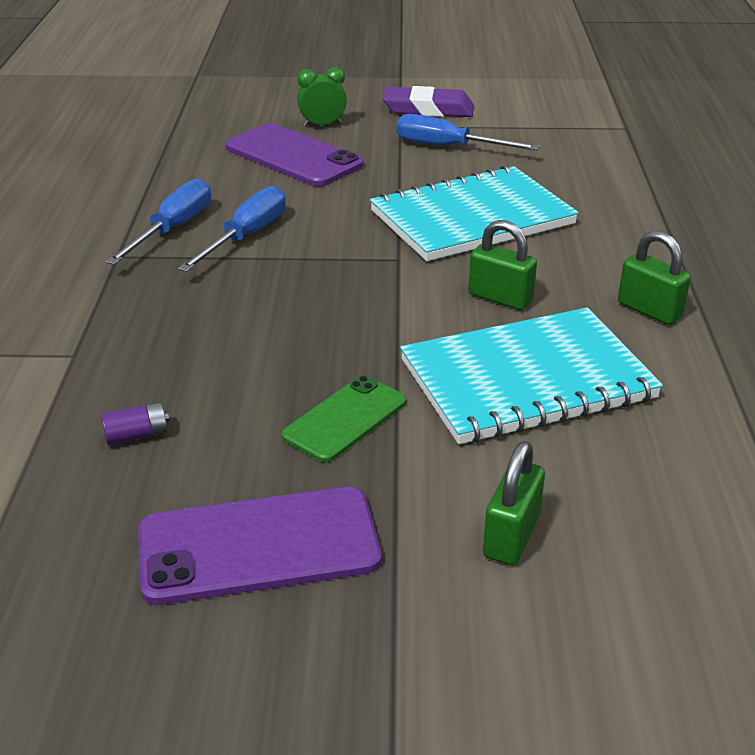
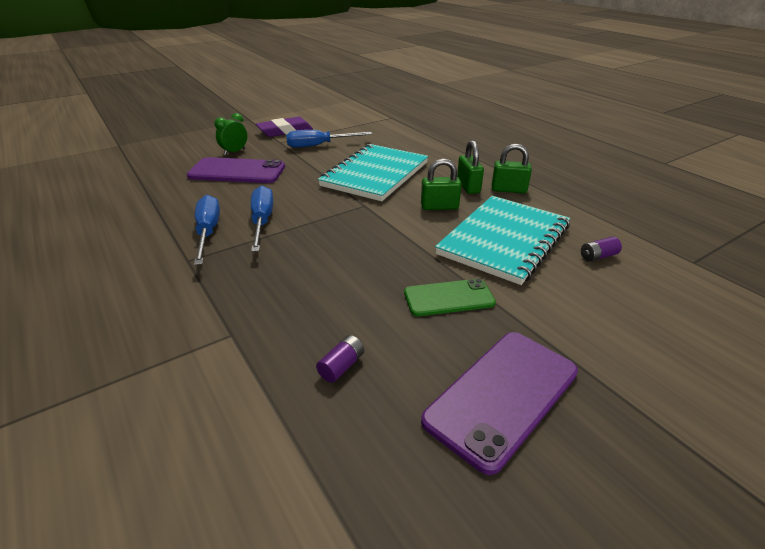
camera: 35 degrees left, 0 degrees up
(345, 419) = (449, 298): green phone -> green phone turned 75 degrees clockwise
(511, 536) = (605, 320): green padlock -> green padlock (468, 186)
(638, 459) = (598, 256): none -> purple battery

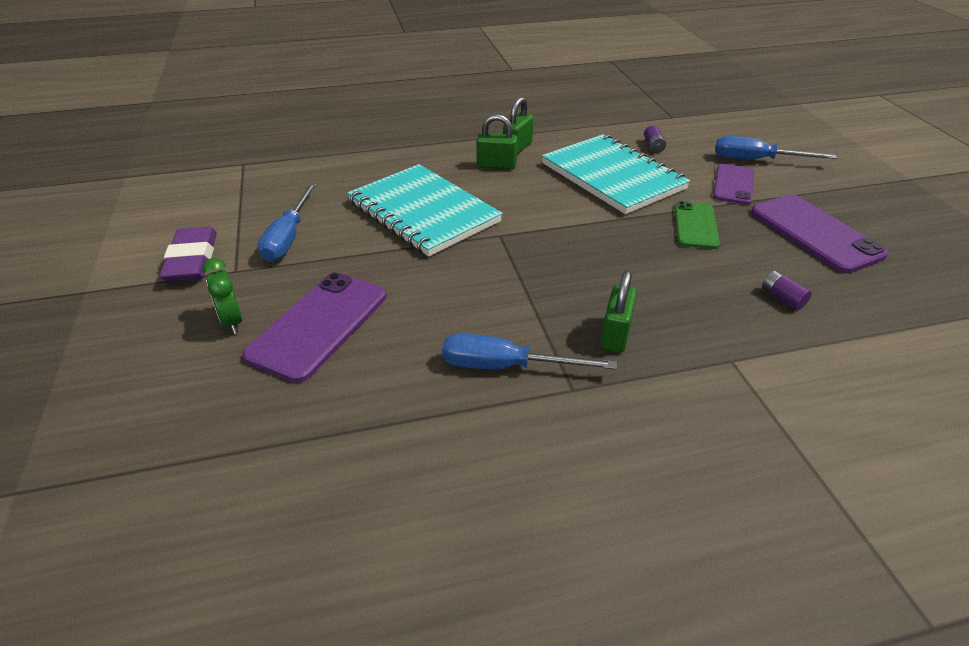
camera: 70 degrees left, 5 degrees up
(262, 221) = (499, 316): blue screwdriver -> blue screwdriver (756, 160)
(439, 207) = (531, 191): green padlock -> green padlock (615, 334)
(566, 319) = (733, 184): none -> purple phone

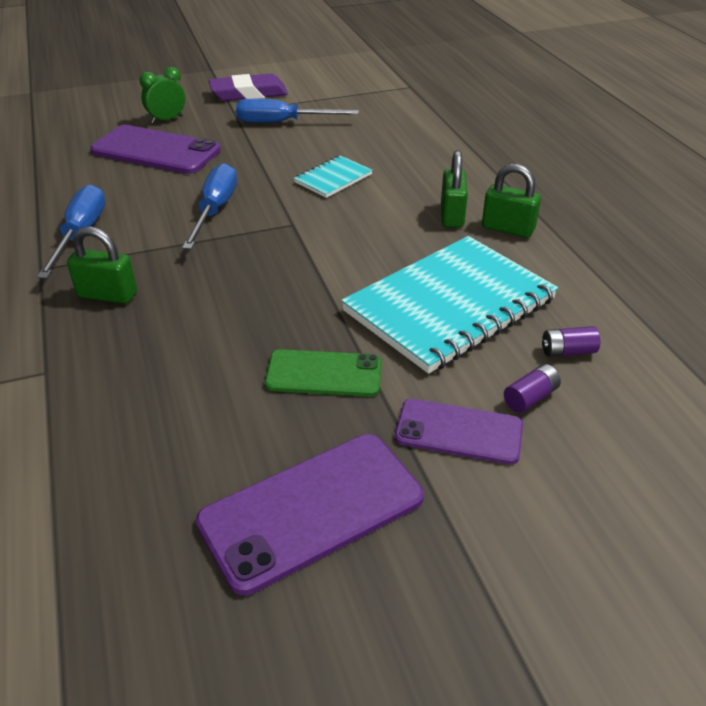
camera: 85 degrees right, 0 degrees up
(423, 212) = (333, 178): turquoise notebook -> turquoise notebook, size x0.46
(756, 160) = (566, 478): blue screwdriver -> blue screwdriver (215, 210)
(782, 298) = (146, 435): purple battery -> purple battery (530, 397)

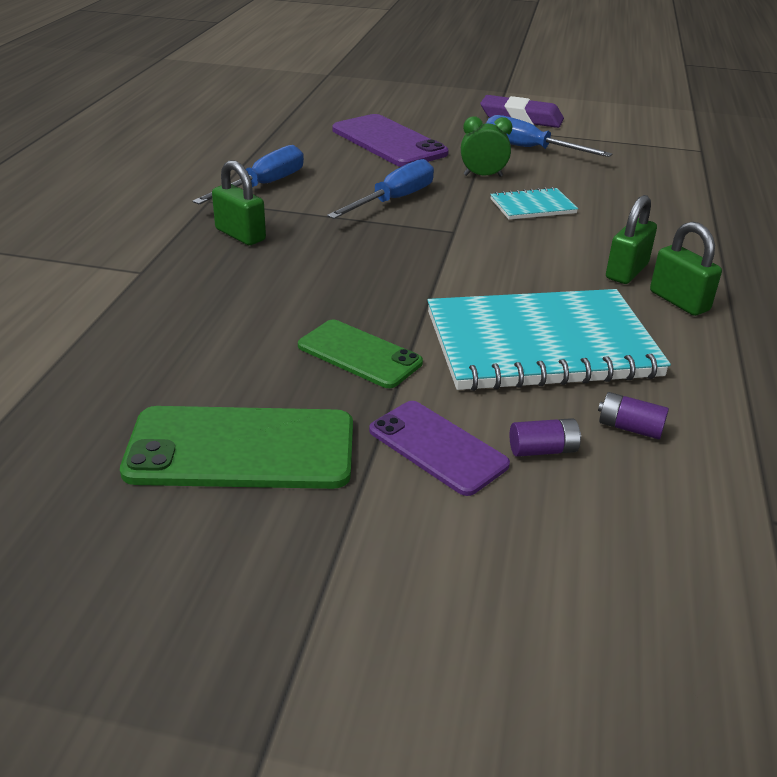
camera: 30 degrees right, 5 degrees down
(167, 120) = (422, 121): green clock -> green clock (483, 176)
(311, 509) = (241, 448): purple phone -> green phone

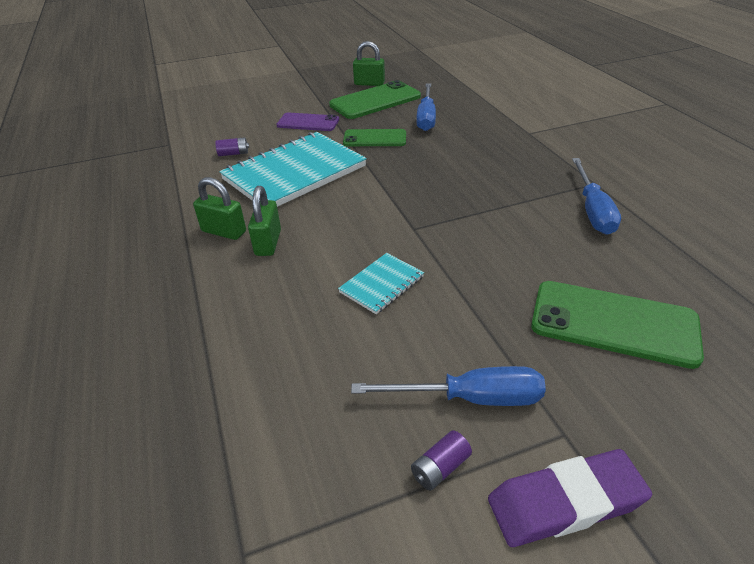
camera: 150 degrees right, 5 degrees up
(240, 235) = (528, 169): green padlock -> green padlock (369, 83)
(388, 142) = (613, 323): purple phone -> green phone
(393, 200) = (490, 239): blue screwdriver -> blue screwdriver (426, 117)
(483, 176) = (463, 310): green clock -> none
(543, 450) = (267, 135): purple battery -> purple battery (440, 468)

